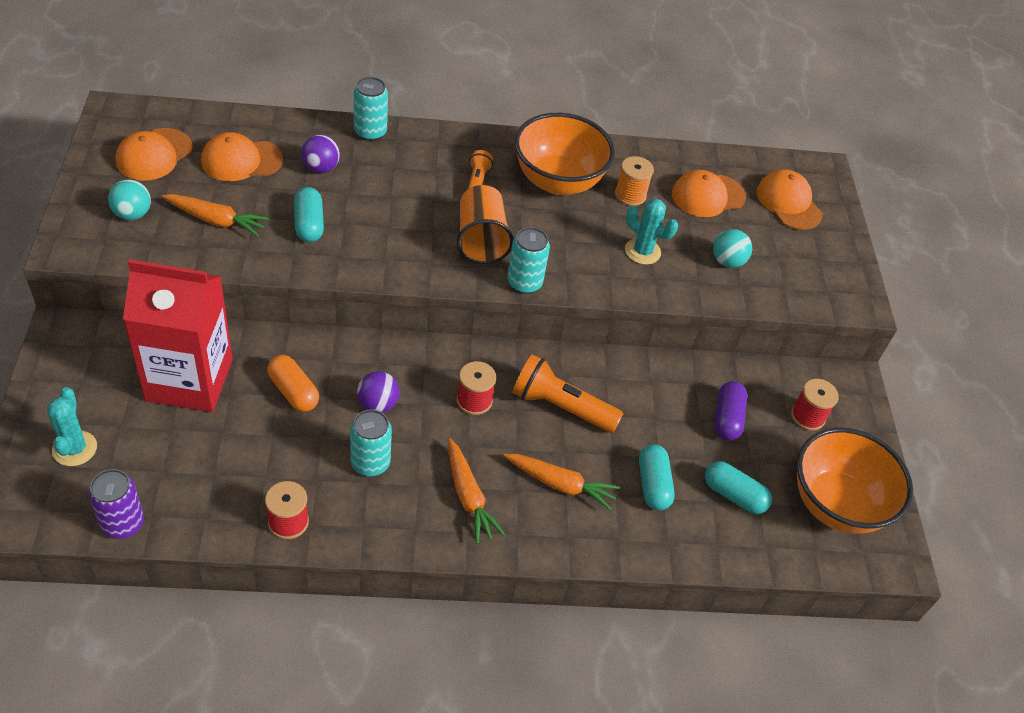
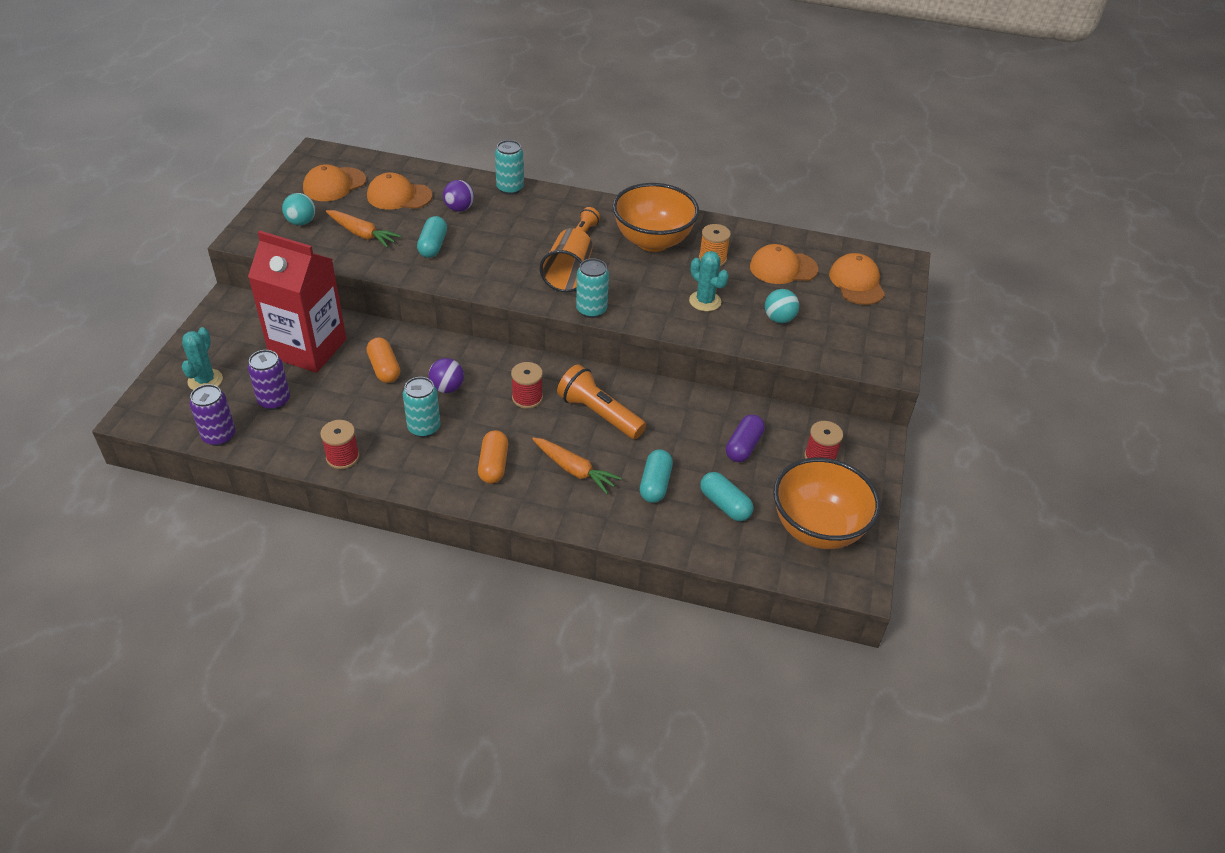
camera: 20 degrees right, 5 degrees down
(174, 460) = (274, 401): none -> purple can
(468, 497) = (493, 465): orange carrot -> orange capsule

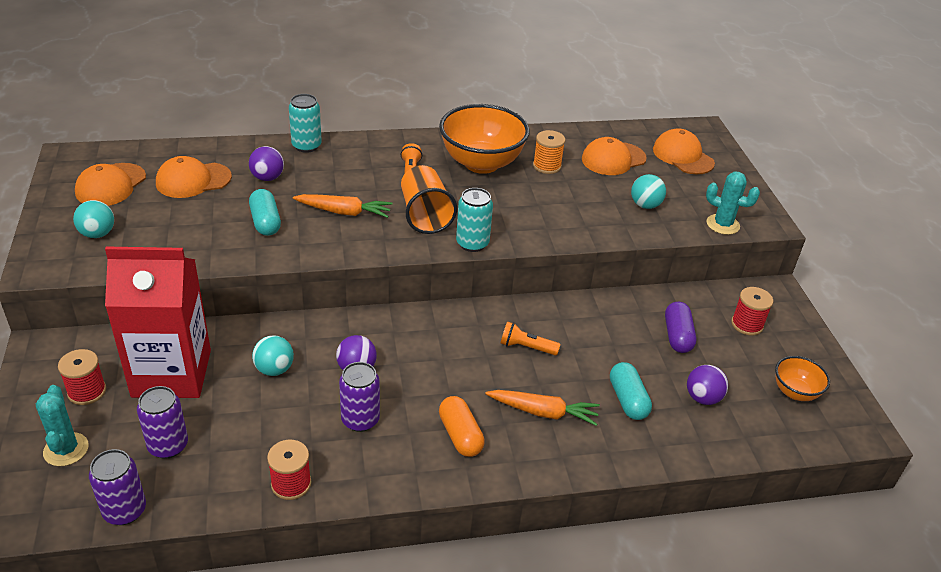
camera: 25 degrees left, 5 degrees down
(362, 234) = (178, 229): orange carrot -> orange carrot (344, 212)
(384, 368) = (274, 369): orange capsule -> turquoise ball
(424, 428) = (360, 420): turquoise can -> purple can
(527, 398) = (446, 353): red spool -> red spool (87, 391)
(599, 414) = (526, 347): orange flashlight -> orange flashlight, size x0.57
(705, 301) = (570, 207): turquoise cactus -> turquoise cactus (722, 224)
(725, 505) = (702, 398): turquoise capsule -> purple ball
(817, 529) = (795, 392): orange bowl -> orange bowl, size x0.50

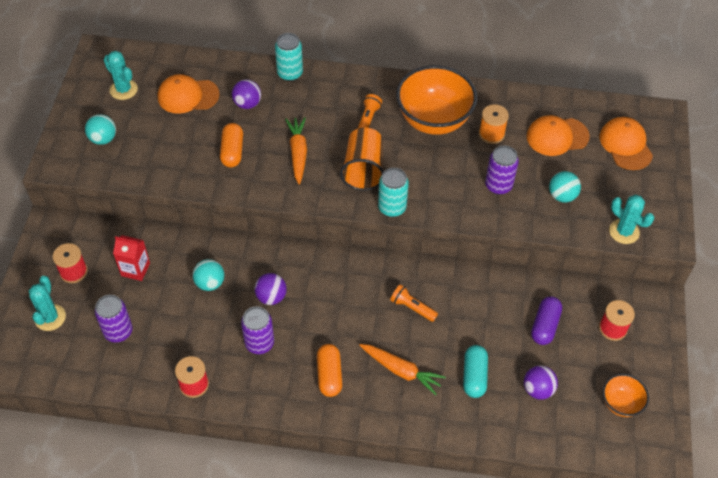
camera: 20 degrees right, 15 degrees up
(111, 185) = (123, 89): orange cap -> turquoise cactus
(124, 511) = (78, 376): purple can -> purple can (498, 185)
(172, 373) = (135, 269): red carton -> red carton, size x0.44
(265, 222) = (232, 151): turquoise capsule -> orange capsule
(344, 212) = (298, 153): orange carrot -> orange carrot turned 120 degrees counterclockwise

